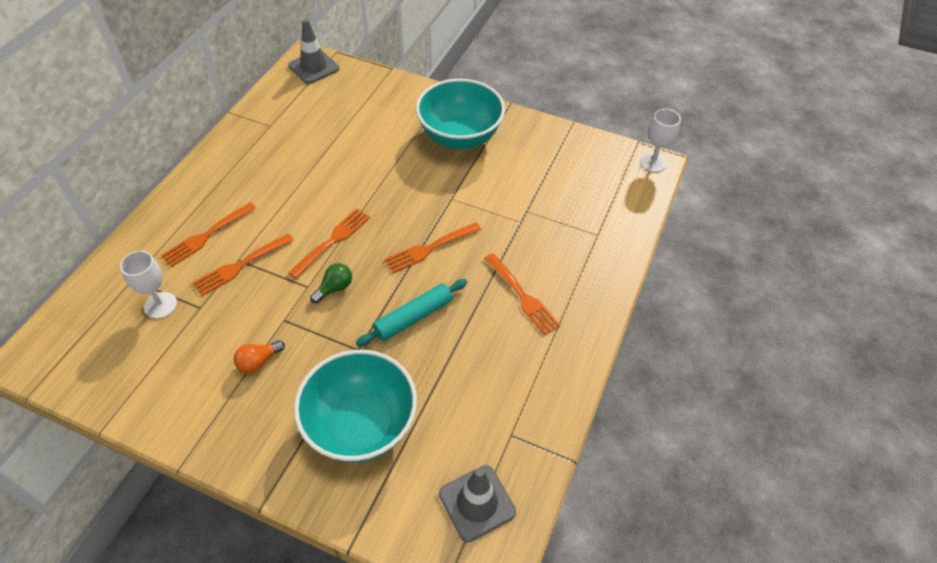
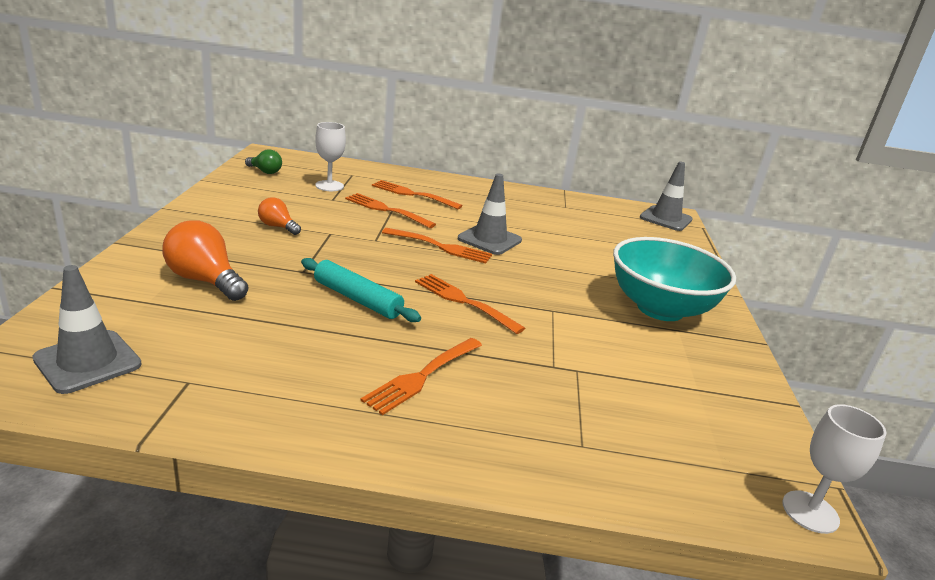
camera: 70 degrees right, 25 degrees down
(326, 202) = (489, 239): none -> grey traffic cone
(334, 288) = (379, 253): green light bulb -> green light bulb (265, 171)
(361, 425) = (205, 281): turquoise bowl -> orange light bulb

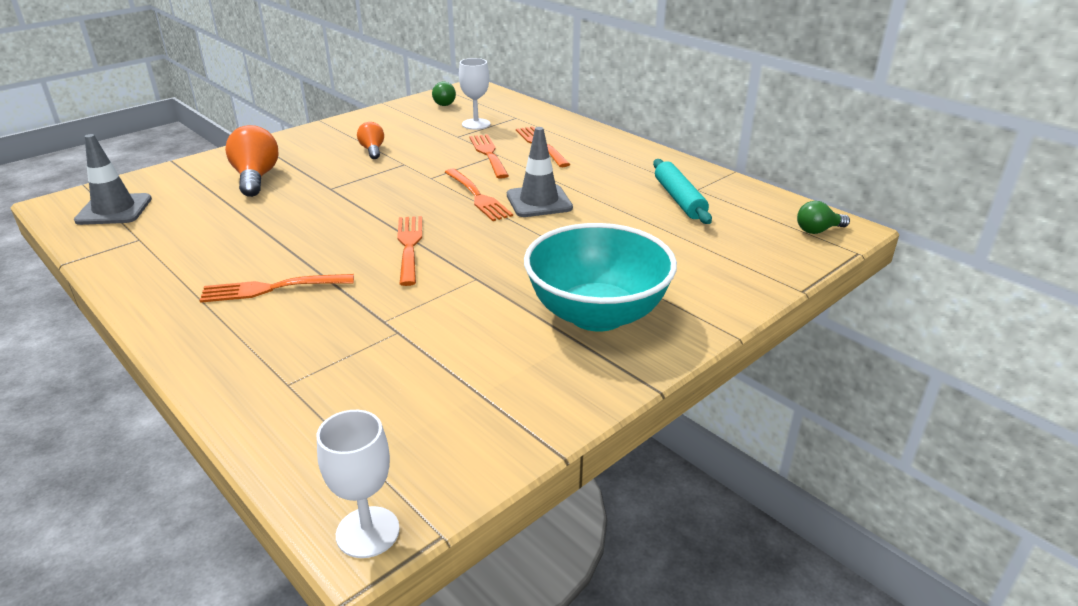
camera: 45 degrees right, 5 degrees up
(357, 299) = (330, 219): turquoise rolling pin -> turquoise rolling pin (679, 199)
(665, 219) = (818, 230): grey traffic cone -> green light bulb

